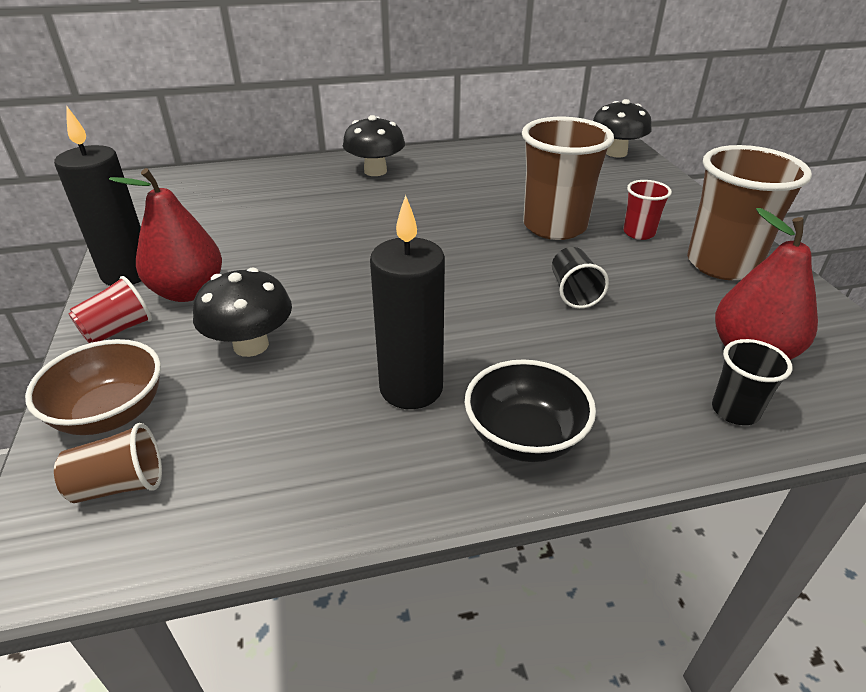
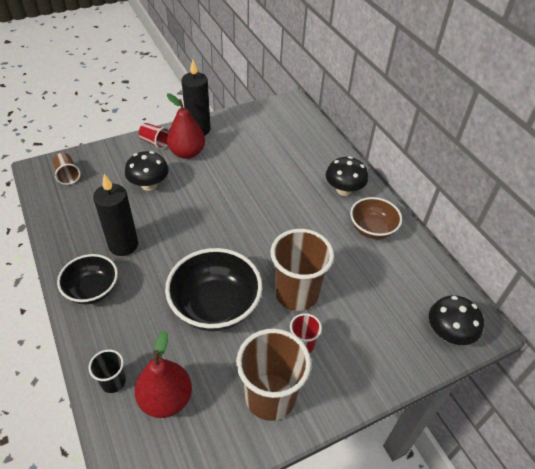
camera: 75 degrees right, 10 degrees up
(111, 413) = (103, 159): brown bowl -> brown bowl (372, 229)
(573, 292) = (215, 306): black cup -> black bowl

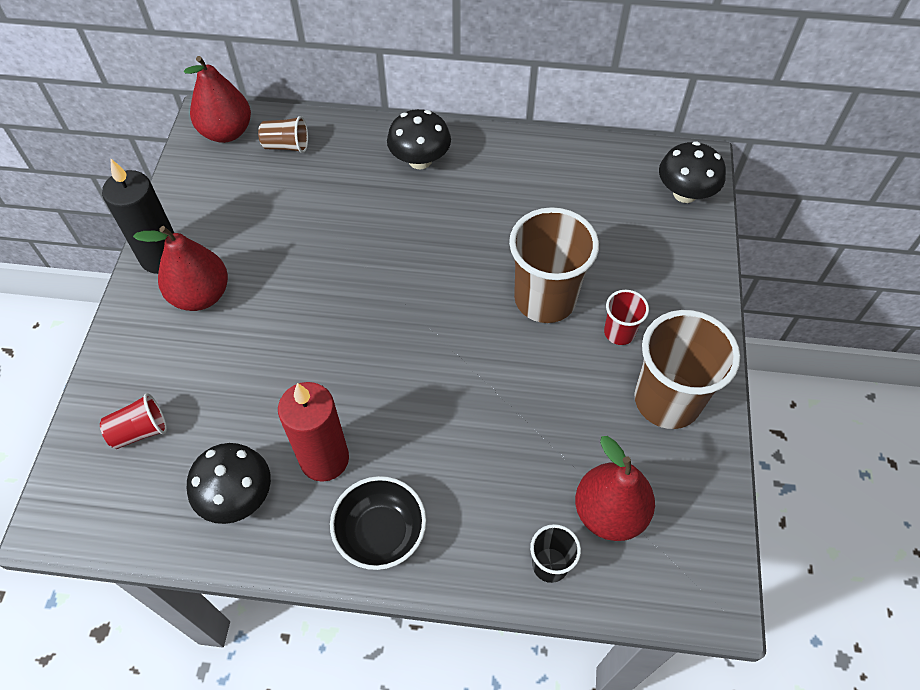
camera: 55 degrees left, 10 degrees up
(67, 175) = (109, 480): brown cup -> brown cup (286, 146)
(123, 245) = (324, 459): black candle -> red candle
(149, 185) = (228, 374): black mushroom -> black mushroom (237, 496)
(155, 142) = (139, 326): red cup -> red cup (140, 431)
(215, 306) = (507, 394): black bowl -> none
(290, 112) = (226, 132): none -> red pear
(372, 229) = (502, 170): brown bowl -> none

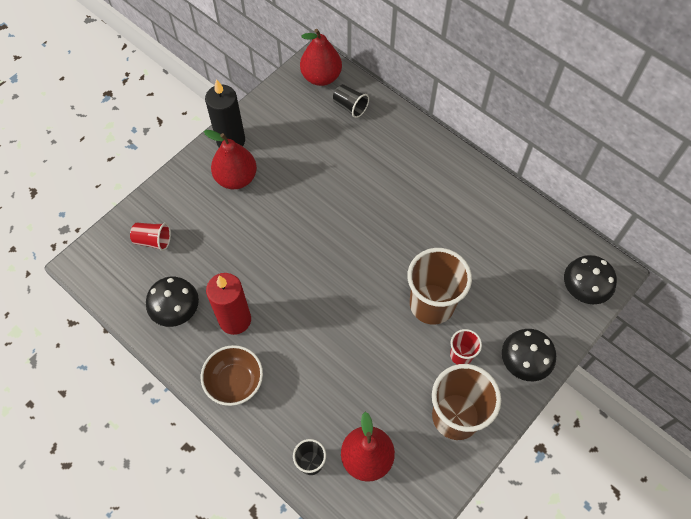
camera: 35 degrees right, 5 degrees up
(286, 146) = (350, 107): brown cup -> black cup
(381, 533) = (234, 382): black bowl -> brown bowl
(420, 160) = (424, 163): black mushroom -> black mushroom (523, 362)

